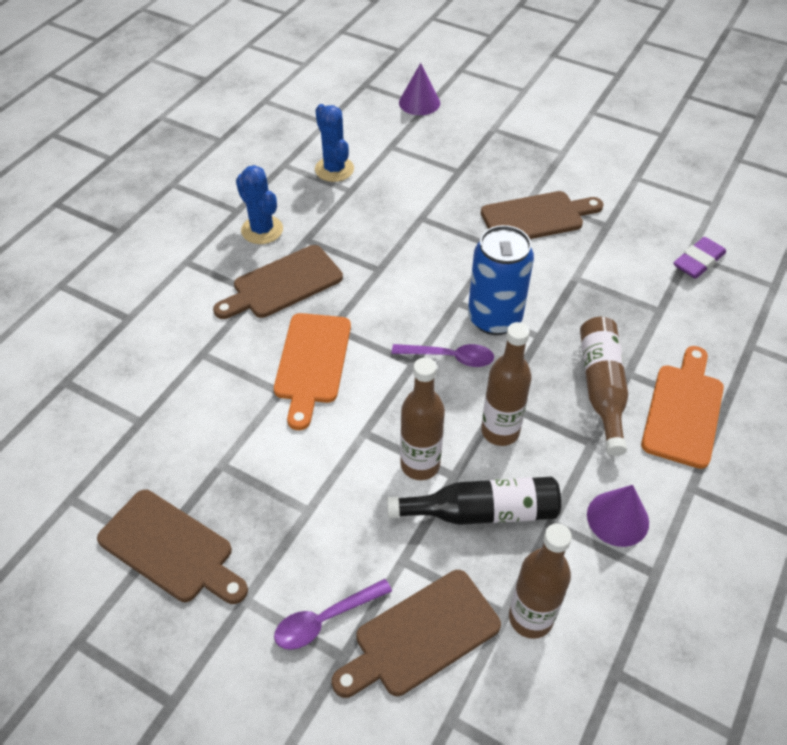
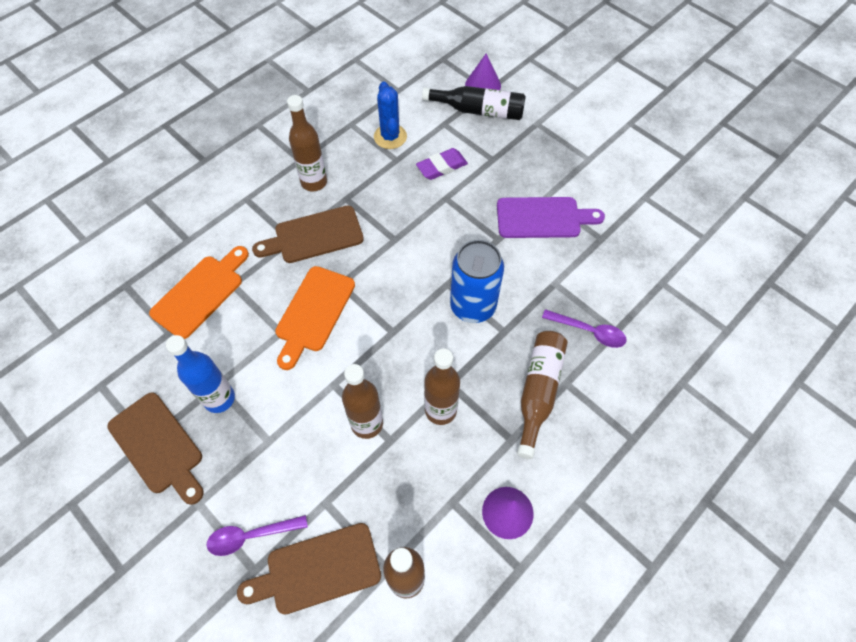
camera: 15 degrees right, 10 degrees up
(230, 479) = (219, 398): none -> blue bottle
(262, 230) = (314, 182): blue cactus -> brown bottle
(450, 357) = (424, 333): purple spoon -> purple spoon (589, 331)
(482, 512) = (401, 478): black bottle -> black bottle (479, 111)
(536, 217) = (543, 218): brown cutting board -> purple cutting board
(683, 410) = (600, 429): orange cutting board -> orange cutting board (200, 293)
(698, 261) = (668, 291): purple eraser -> purple eraser (441, 167)

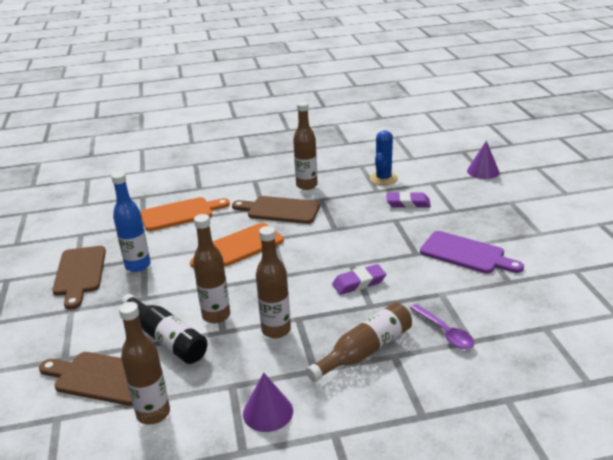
camera: 35 degrees right, 30 degrees down
(251, 536) = (82, 340): purple spoon -> none
(473, 306) = (359, 283): blue can -> purple eraser
(479, 111) = (466, 183): black bottle -> black bottle (167, 339)

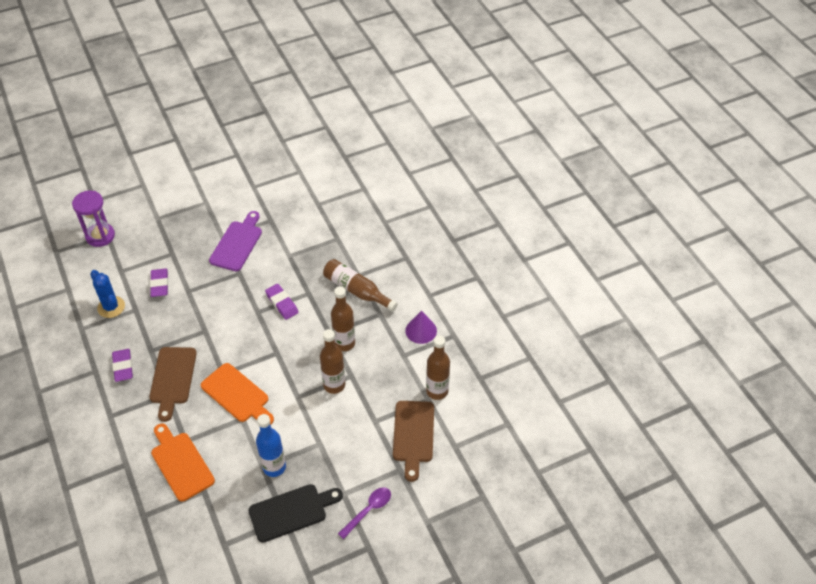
camera: 105 degrees left, 20 degrees up
(80, 273) = (291, 512): brown cutting board -> black cutting board
(167, 339) = (366, 409): black bottle -> none
(306, 185) = (123, 367): brown bottle -> purple eraser
(383, 178) = (111, 307): blue cactus -> blue cactus turned 45 degrees clockwise
(445, 332) = (331, 251): purple spoon -> purple spoon (368, 510)
(483, 171) = (100, 236): purple cone -> purple hourglass

